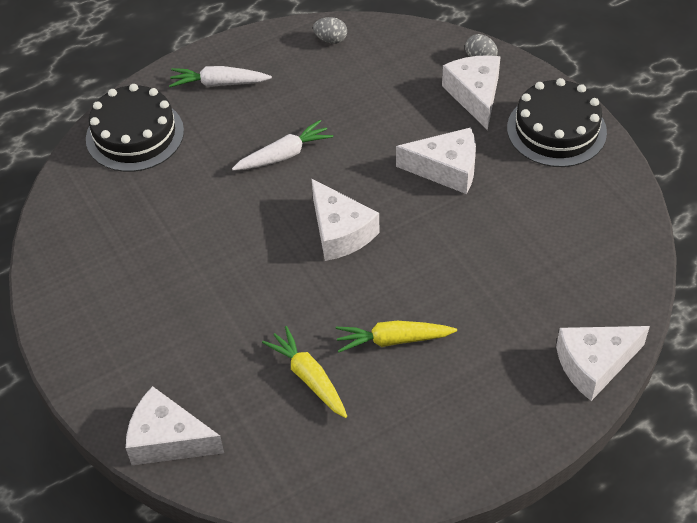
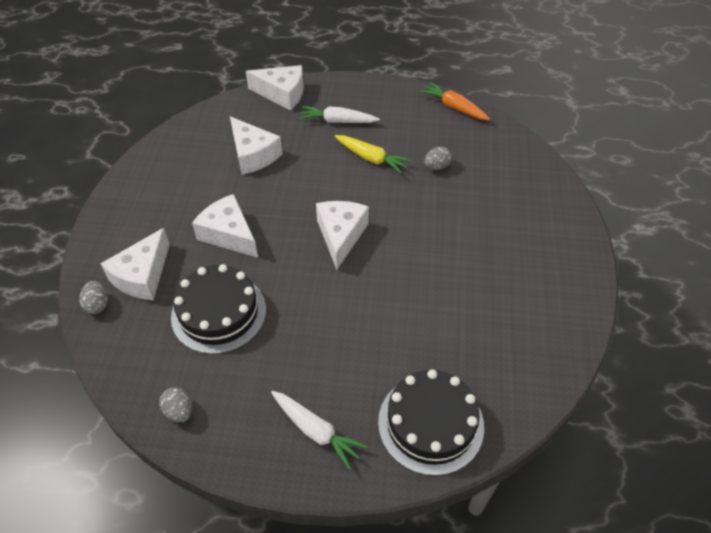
camera: 145 degrees left, 0 degrees up
(168, 439) = (543, 180): white cheese -> white cheese (253, 155)
(284, 155) = (325, 318): white carrot -> white carrot (337, 121)
(309, 377) = (436, 166): yellow carrot -> grey egg
(360, 493) = (454, 107): none -> orange carrot
(556, 130) = (129, 216): black cake -> black cake (219, 313)

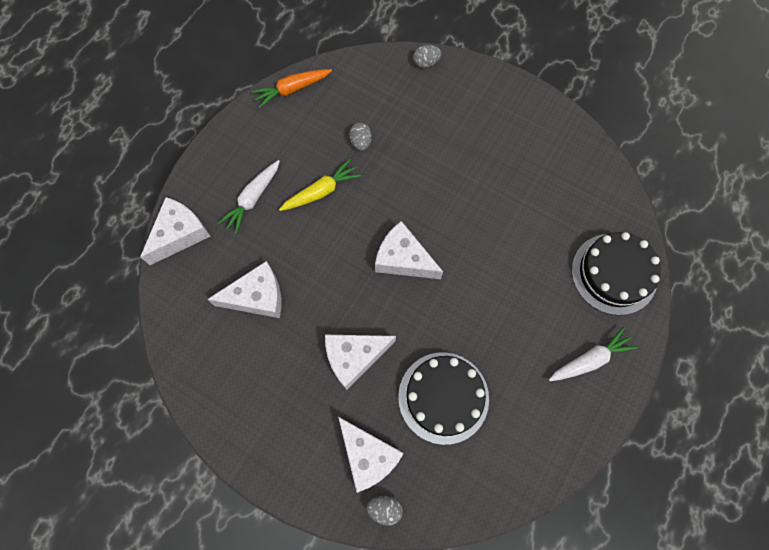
camera: 65 degrees left, 20 degrees up
(179, 411) = (531, 463): grey egg -> grey egg (426, 63)

